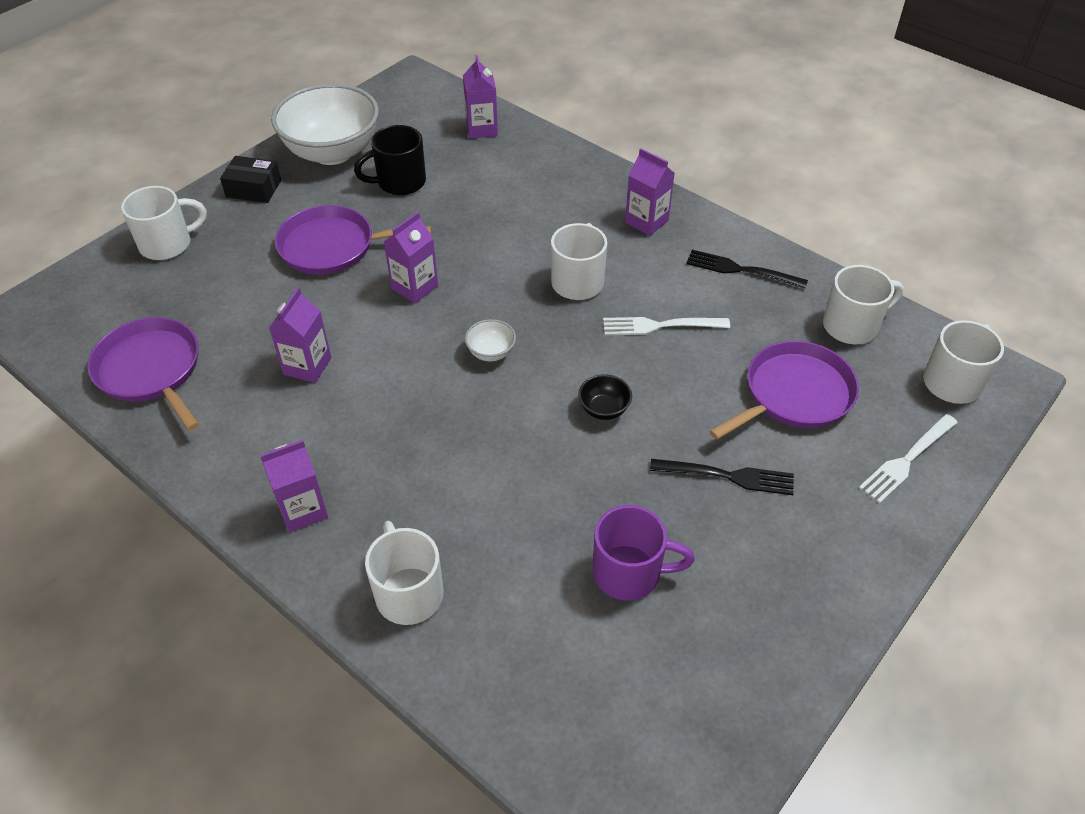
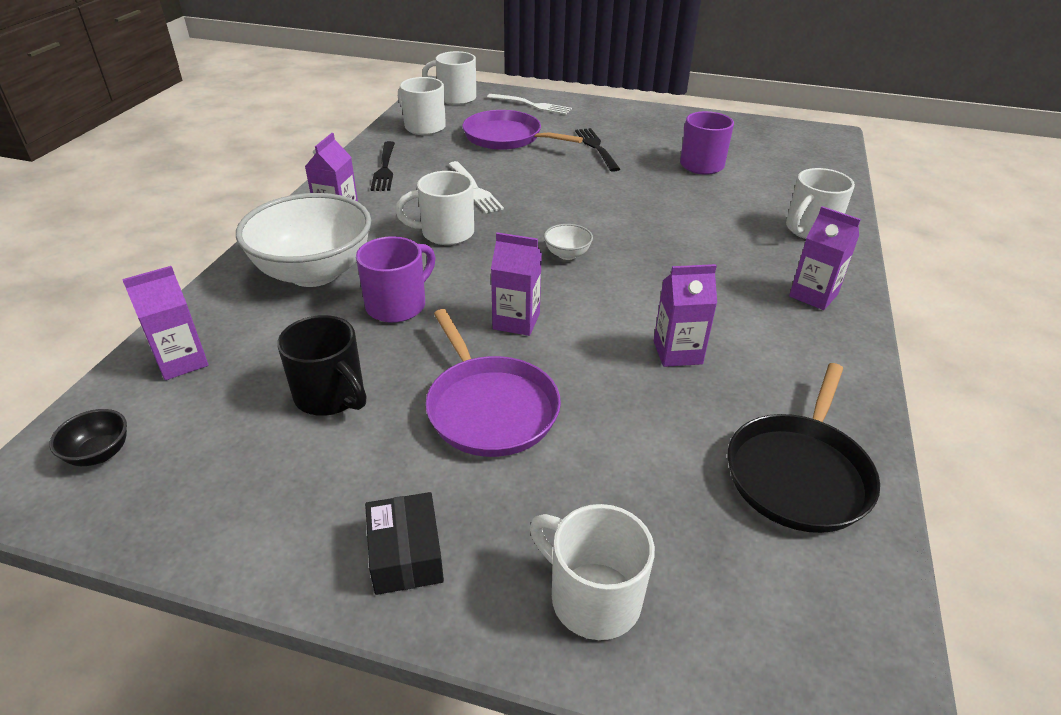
camera: 115 degrees left, 10 degrees down
(151, 370) = (799, 473): purple pan -> black pan
(332, 152) = (274, 497): white bowl -> white bowl (314, 272)
(481, 230) = (398, 305): none -> purple mug
(604, 409) = (581, 195): black bowl -> black bowl (99, 454)

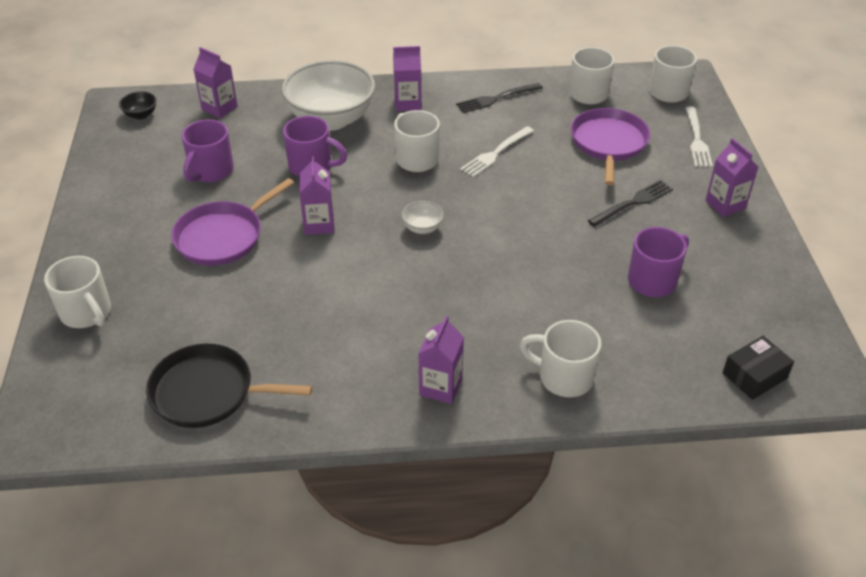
camera: 70 degrees right, 5 degrees up
(331, 396) = (211, 171): black mug -> purple mug
(406, 554) = (100, 238): black box -> black box (754, 375)
(592, 597) = (87, 313): white mug -> white mug turned 120 degrees clockwise
(677, 352) = (318, 313): purple carton -> purple carton (725, 205)

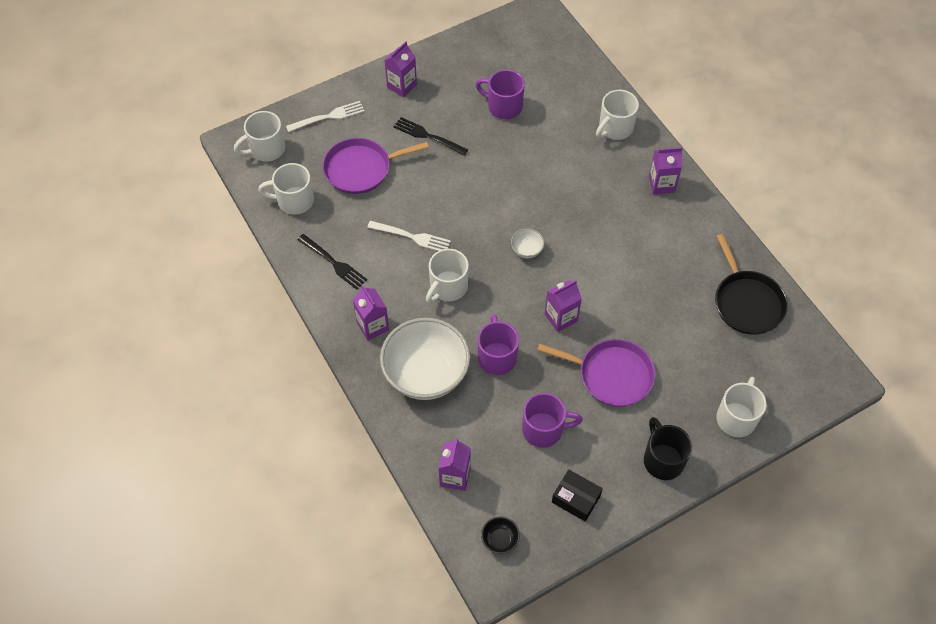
camera: 115 degrees left, 15 degrees up
(103, 237) = (662, 459): none -> black mug
(564, 377) = (615, 128): white mug -> white mug turned 45 degrees clockwise
(754, 375) = (557, 44): black box -> black box (576, 499)

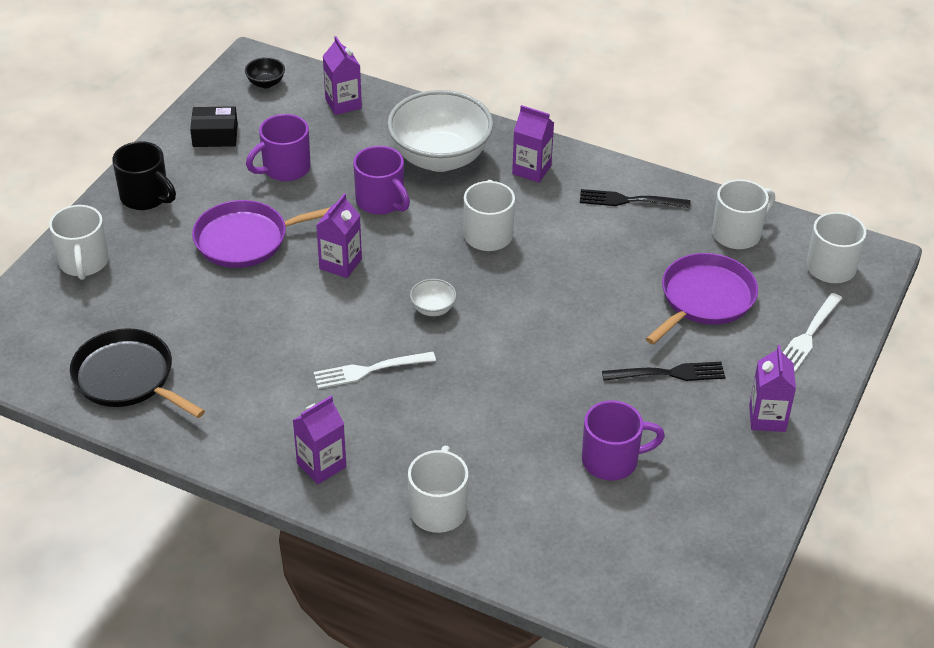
camera: 145 degrees right, 15 degrees down
(412, 237) = (574, 261): white fork -> white fork (370, 370)

